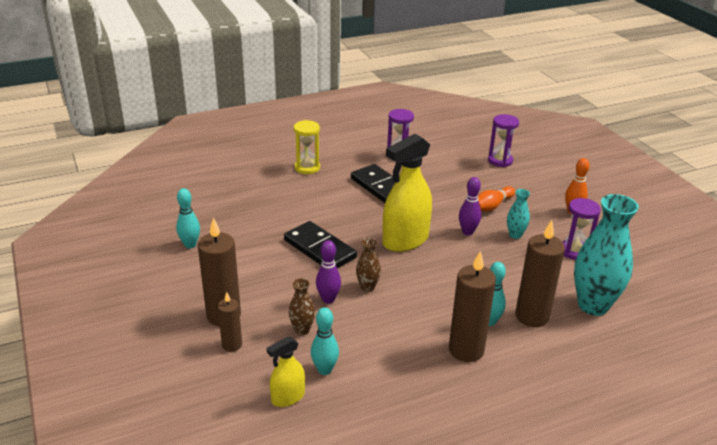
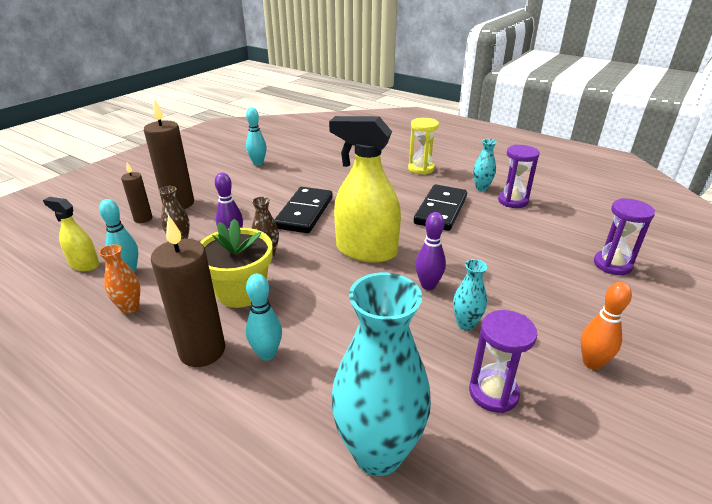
camera: 60 degrees right, 0 degrees up
(367, 157) = (481, 188): none -> turquoise vase
(384, 378) = (130, 308): none -> orange vase
(409, 314) = (241, 292): none -> yellow flower pot
(492, 206) = (503, 287): orange bowling pin -> none
(532, 316) = (303, 390): brown candle -> none

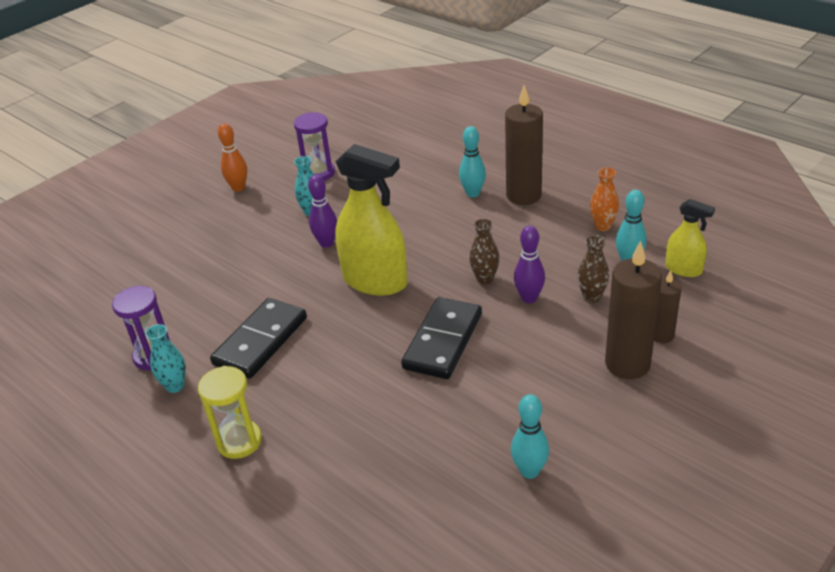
camera: 170 degrees left, 5 degrees up
(241, 292) = (504, 239): yellow flower pot -> none
(378, 452) = (402, 149): turquoise vase -> none
(612, 265) = (134, 261): purple hourglass -> none

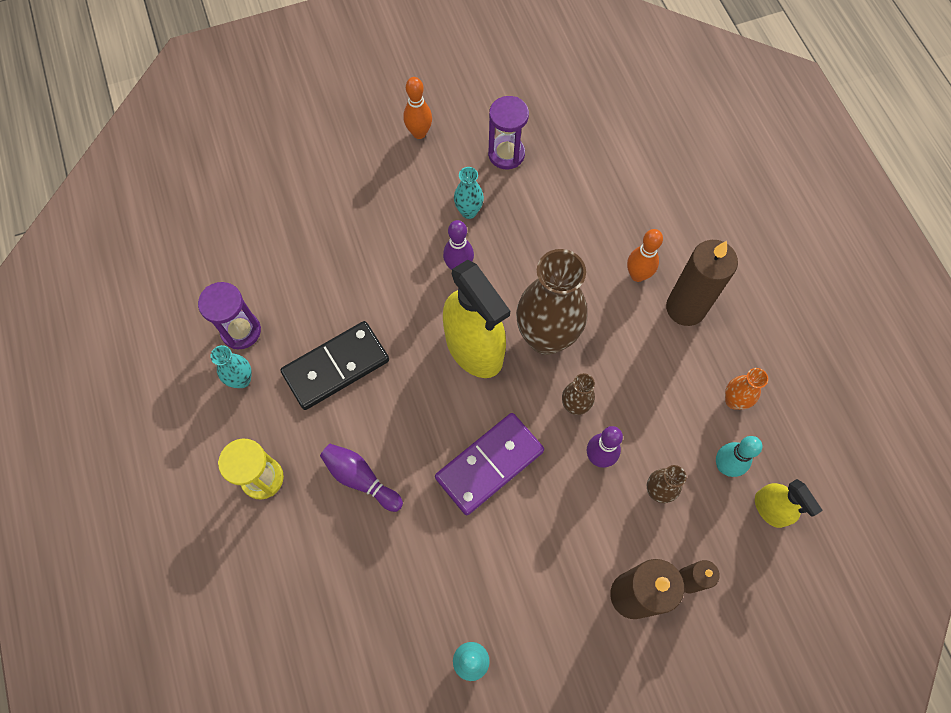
camera: 25 degrees right, 30 degrees up
(335, 400) = (360, 478): none -> purple bowling pin
(430, 252) = (546, 337): none -> brown vase
(443, 341) = (489, 464): black domino -> purple domino
(473, 193) = (637, 275): turquoise bowling pin -> orange bowling pin

